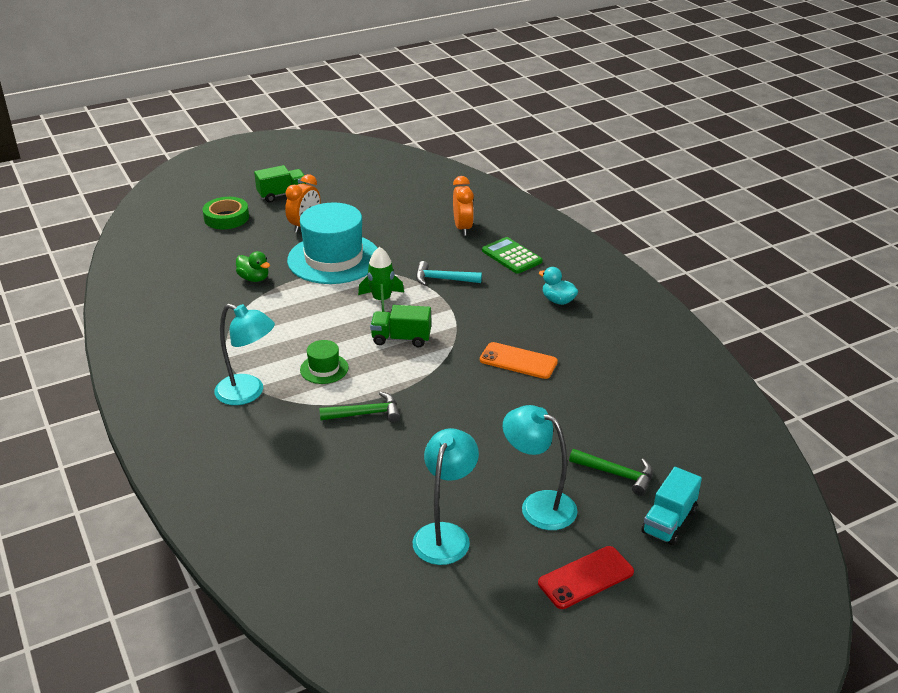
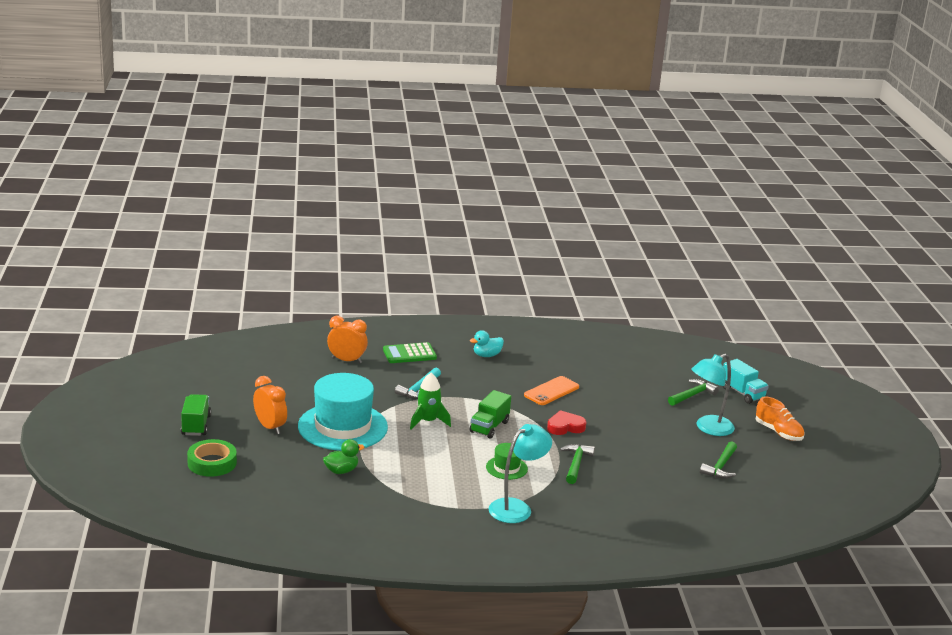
camera: 70 degrees left, 10 degrees down
(444, 388) = (565, 427): none -> red heart
(445, 534) = (720, 467): turquoise lamp -> green hammer
(586, 578) = (778, 432): red phone -> orange shoe

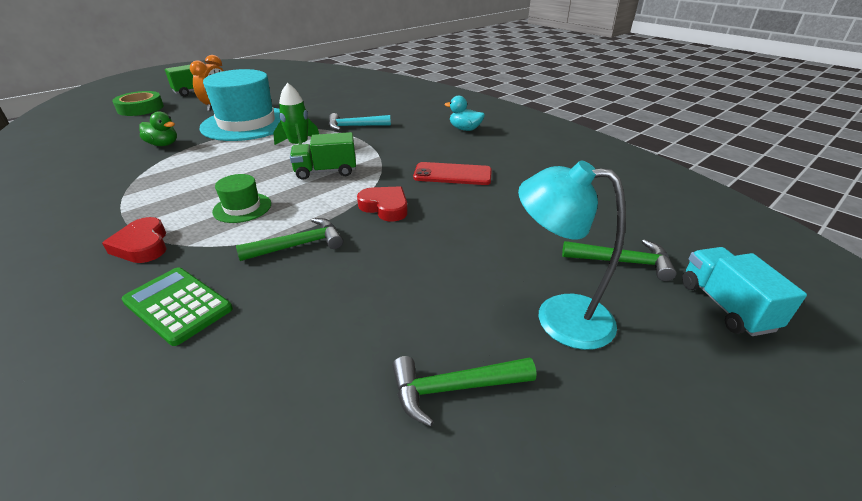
camera: 55 degrees right, 10 degrees up
(346, 360) = (361, 96): orange clock -> none
(409, 354) = (410, 107): green calculator -> green calculator (178, 305)
(516, 508) = (142, 245): turquoise lamp -> red heart
(551, 391) = (452, 174): orange phone -> red phone
(742, 393) = (725, 306): turquoise truck -> turquoise truck turned 150 degrees clockwise
(778, 432) = (694, 416): orange shoe -> none

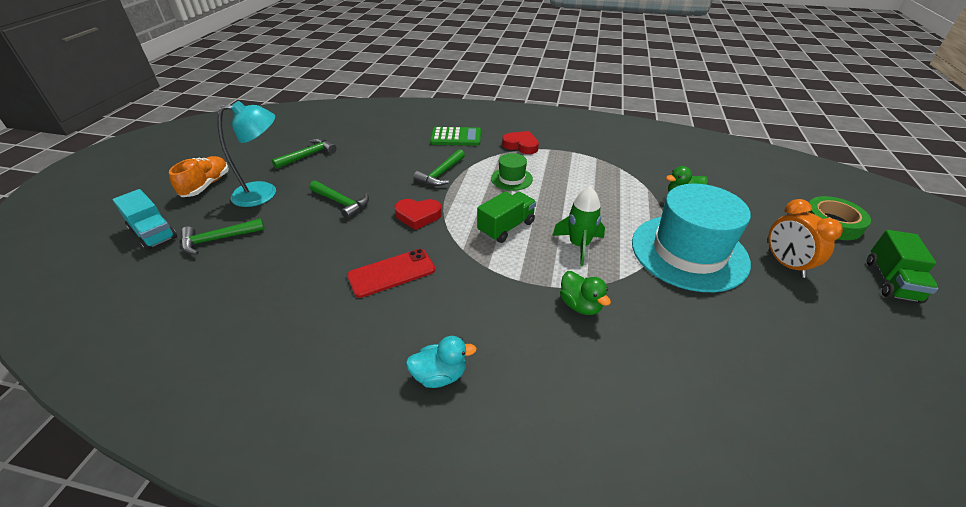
camera: 145 degrees right, 5 degrees up
(354, 126) = (580, 305): turquoise hammer -> green duck
(453, 253) = (342, 203): none -> green hammer
(674, 388) = (206, 185): none -> orange shoe

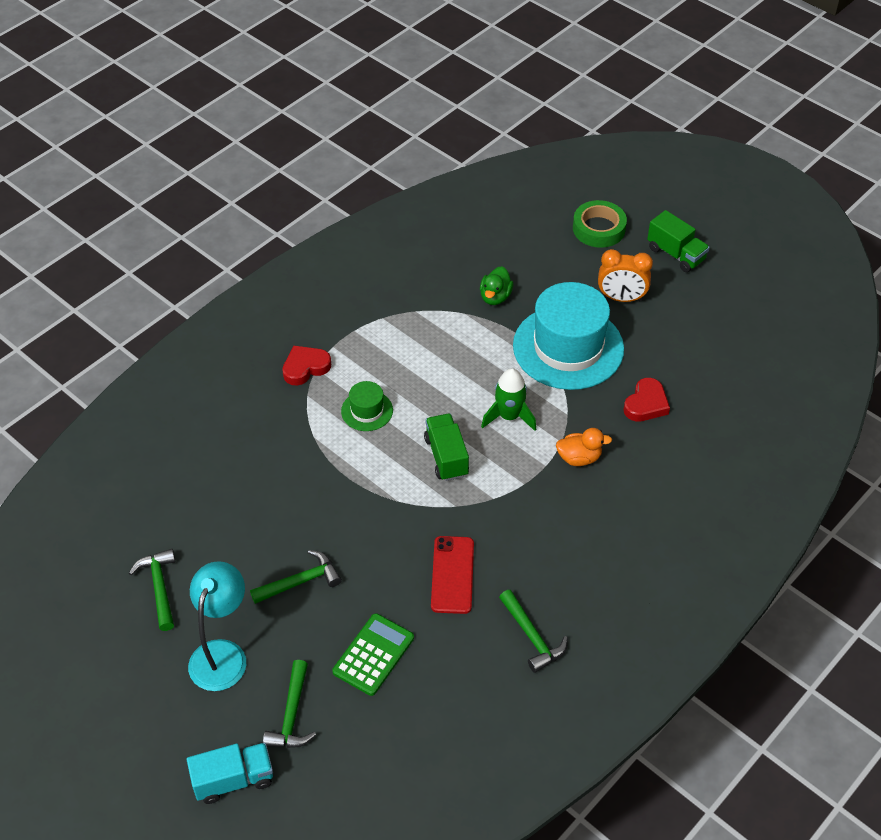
camera: 60 degrees left, 10 degrees up
(206, 185) = (154, 714): orange shoe -> none
(418, 216) = (376, 521): red heart -> red heart (646, 404)
(440, 375) = (592, 584): turquoise duck -> none
(441, 174) = (309, 469): green hammer -> green hammer (532, 637)
(456, 137) = (236, 419): green calculator -> green calculator (373, 655)
(580, 305) = (579, 458): green duck -> orange duck

